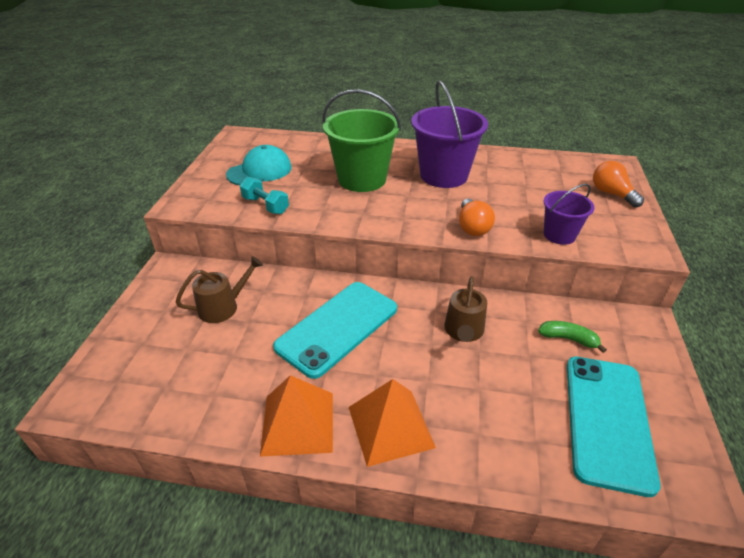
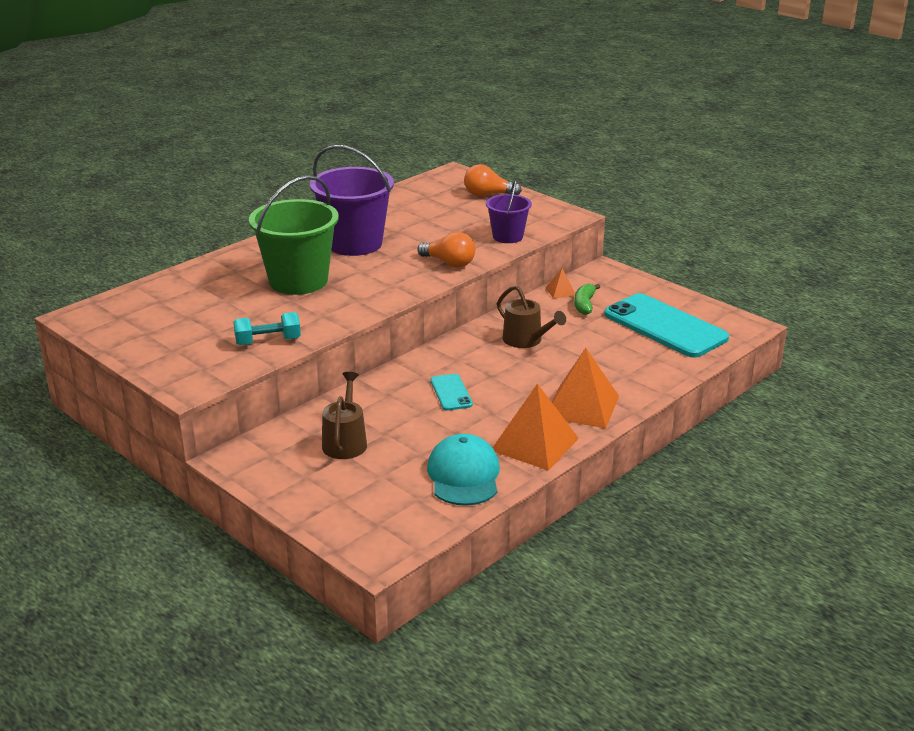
camera: 55 degrees left, 10 degrees down
(259, 171) = (191, 326): turquoise cap -> turquoise cap (464, 475)
(337, 327) = (451, 392): turquoise phone -> turquoise phone, size x0.46
(568, 339) = (584, 305): green banana -> green banana turned 45 degrees counterclockwise
(570, 312) = (561, 291): none -> orange pyramid

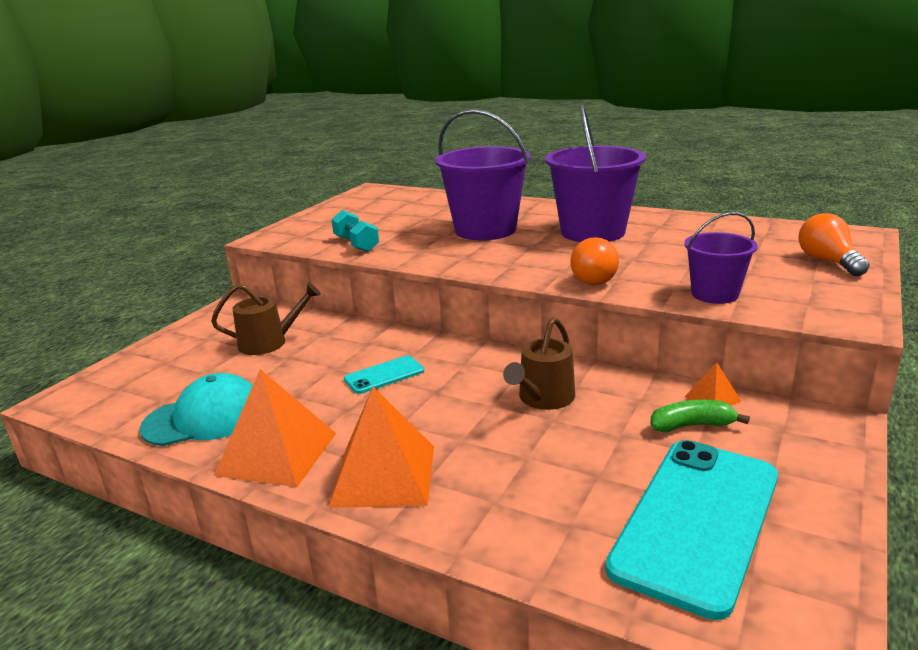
camera: 75 degrees right, 5 degrees down
(298, 281) = (485, 230): green bucket -> purple bucket

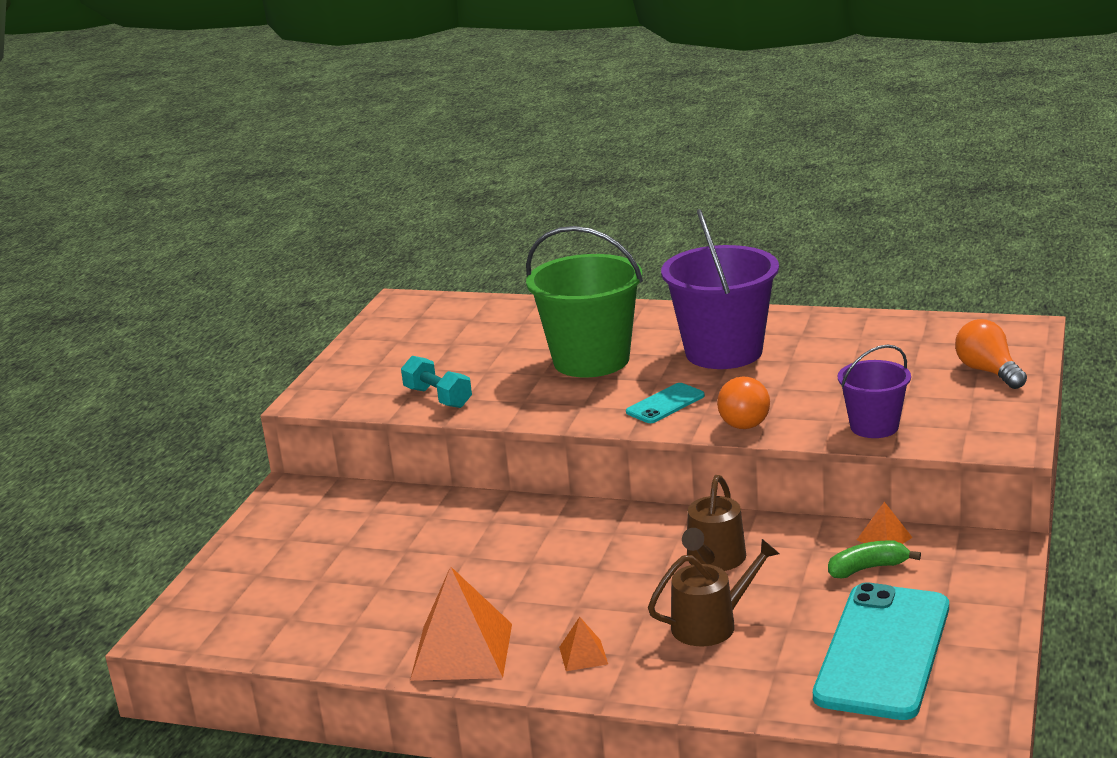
camera: 10 degrees left, 0 degrees up
(204, 418) = (356, 628): turquoise cap -> none
(269, 342) = (369, 535): brown watering can -> brown watering can (711, 624)
(384, 375) = (530, 557): turquoise phone -> turquoise phone (665, 404)
(384, 475) = (583, 655): orange pyramid -> orange pyramid, size x0.46
(485, 230) = (591, 360): purple bucket -> green bucket

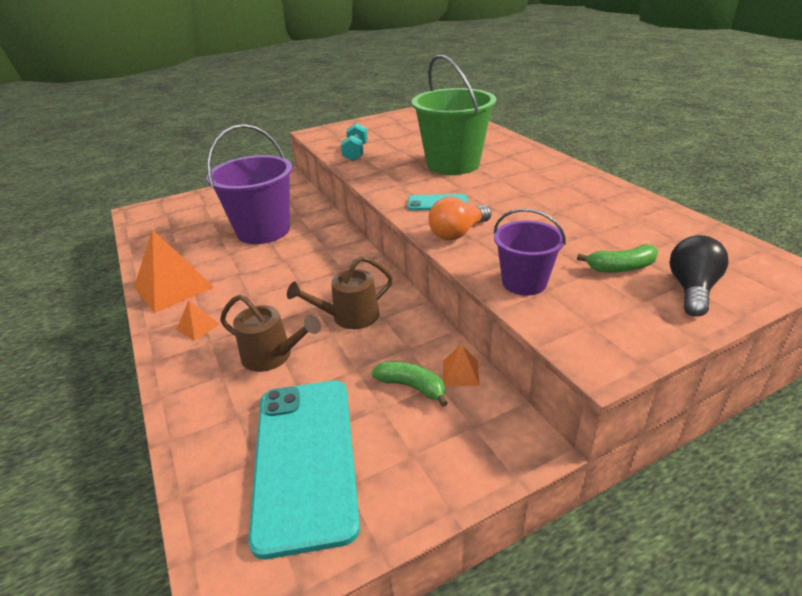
camera: 45 degrees right, 10 degrees up
(723, 352) = (528, 189): purple bucket -> purple bucket (263, 231)
(883, 651) = (305, 459): turquoise phone -> turquoise phone turned 75 degrees counterclockwise
(919, 380) = (621, 267): none -> green banana
(988, 372) = (691, 289): orange light bulb -> black light bulb

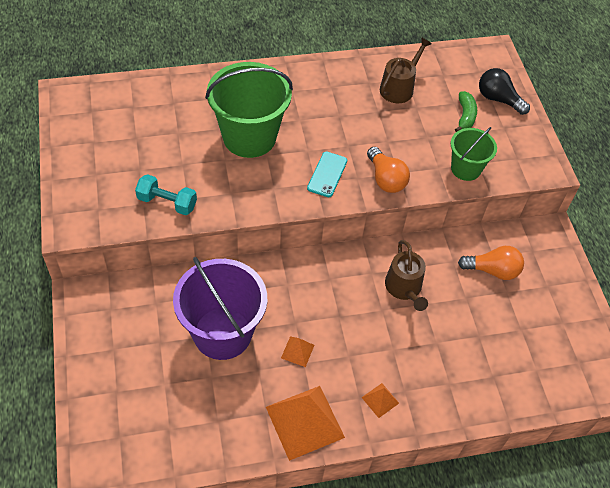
camera: 80 degrees left, 20 degrees up
(272, 356) = (436, 347): brown watering can -> brown watering can (399, 88)
(305, 459) = (539, 340): turquoise phone -> none
(412, 387) = (492, 270): green banana -> orange light bulb
(460, 373) = (486, 241): orange pyramid -> orange pyramid (297, 351)
(524, 282) = (465, 169): purple bucket -> green bucket

